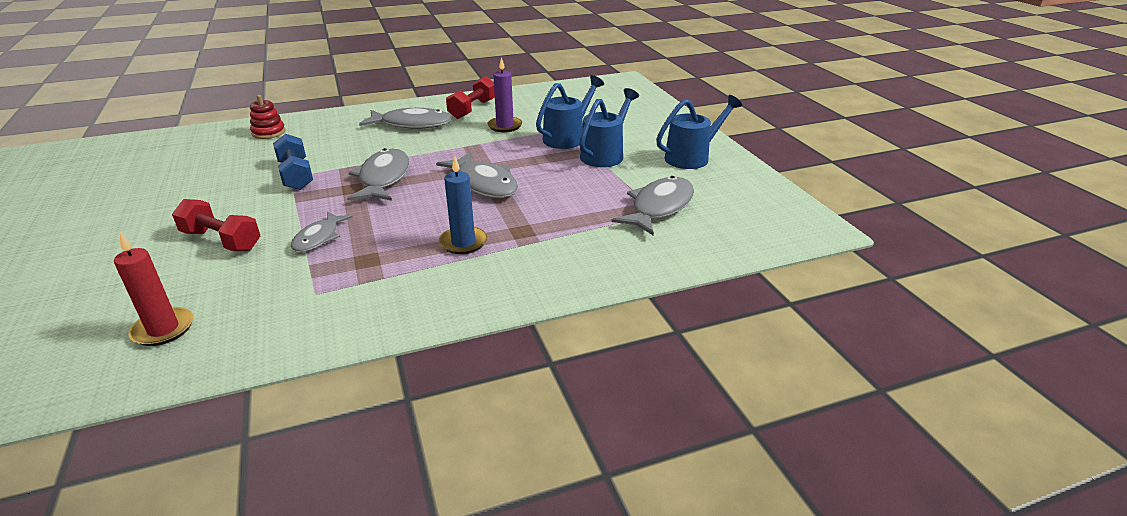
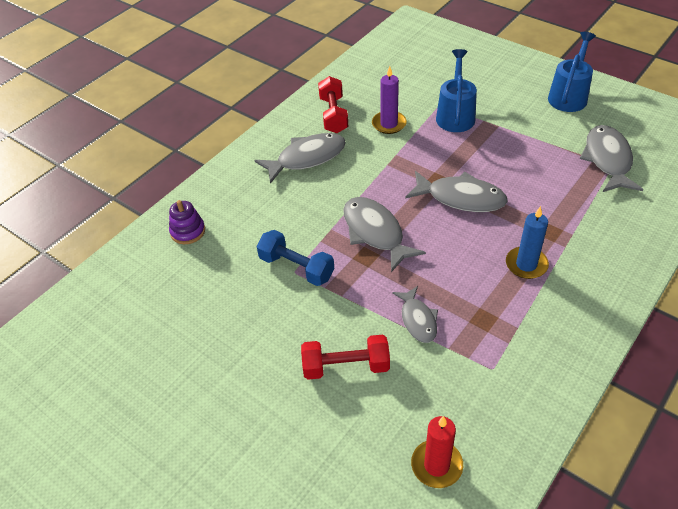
camera: 30 degrees left, 15 degrees up
(268, 132) = (188, 231): red stacking toy -> purple stacking toy
(605, 154) = (507, 121): blue watering can -> none

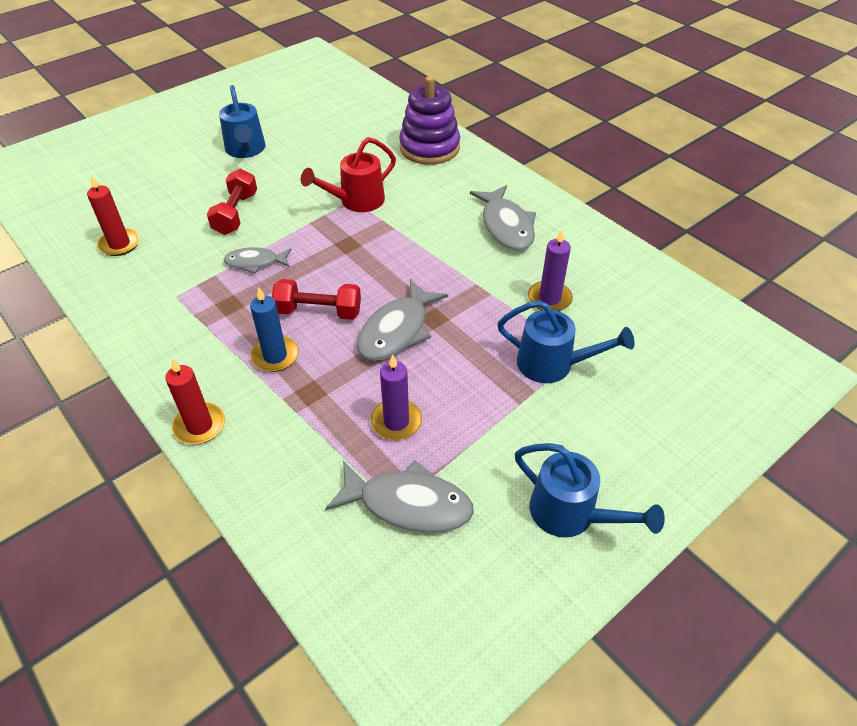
camera: 100 degrees right, 0 degrees up
(188, 231) = (429, 148): purple stacking toy -> purple stacking toy, size x1.89
(216, 404) = (246, 150): none -> blue watering can
(296, 267) = (356, 201): blue dumbbell -> red watering can
(333, 115) = (578, 256): red dumbbell -> red dumbbell (318, 312)
(375, 233) = (375, 255): grey fish -> none
(548, 179) = (396, 422): none -> purple candle
(620, 288) = (199, 426): none -> red candle

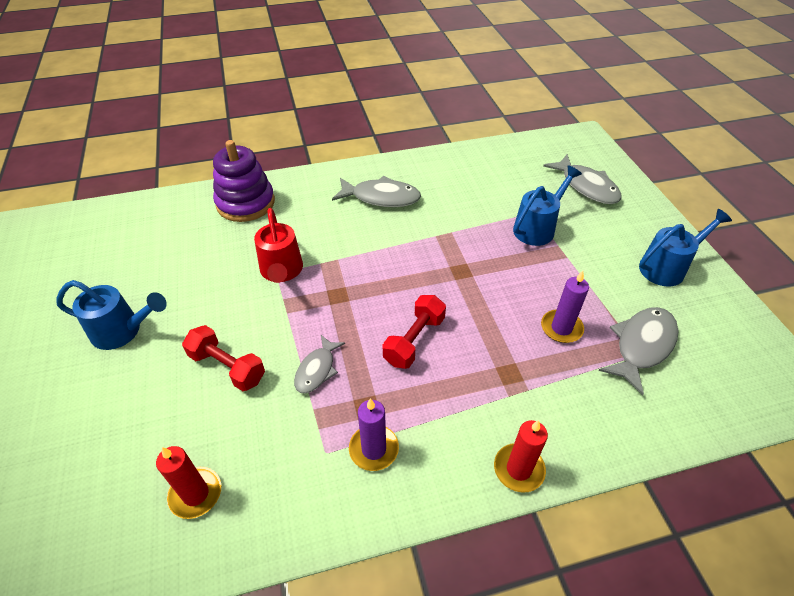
camera: 65 degrees left, 0 degrees up
(275, 356) = (455, 387): blue candle -> none
(397, 330) = (464, 296): grey fish -> grey fish (586, 186)
(549, 298) = (473, 206): purple candle -> purple candle (374, 449)

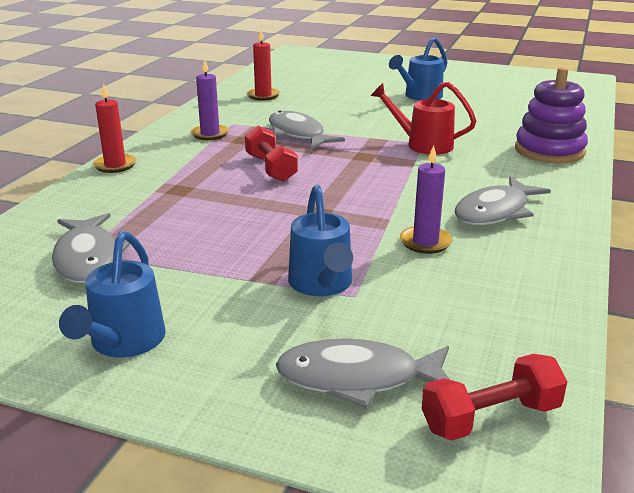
camera: 125 degrees right, 20 degrees down
(227, 367) = (342, 114): red dumbbell -> red dumbbell (491, 418)
(317, 370) = (298, 134): grey fish -> grey fish, size x1.62
(561, 328) = (176, 229): purple candle -> purple candle (425, 242)

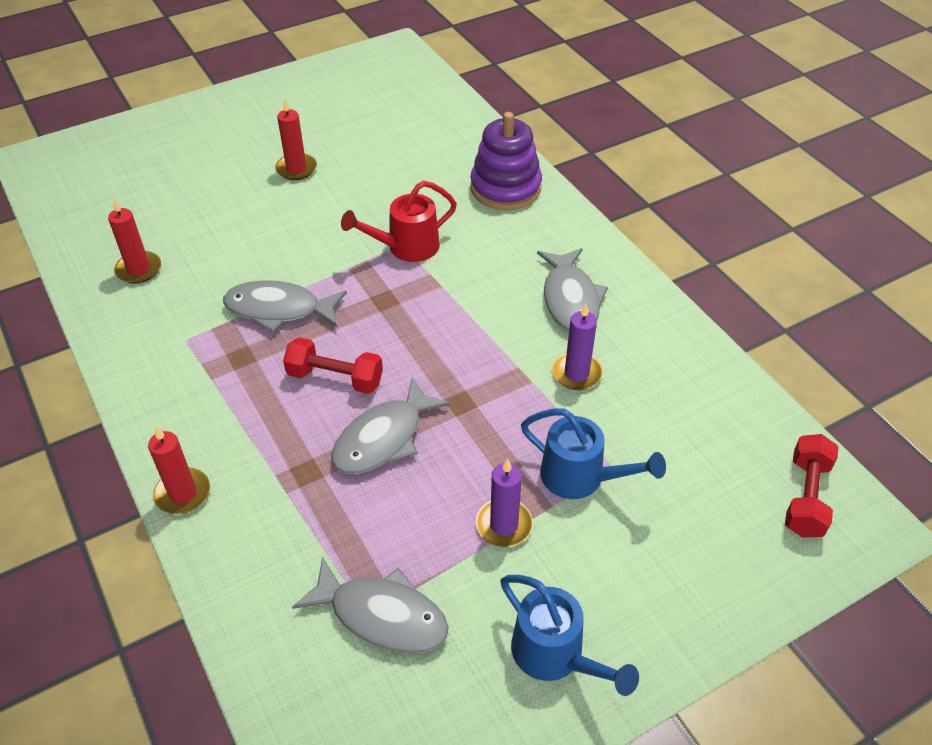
camera: 50 degrees left, 20 degrees up
(210, 134) = (193, 373): purple candle -> purple candle (504, 525)
(357, 378) = (716, 536): grey fish -> grey fish (383, 438)
(419, 96) = (296, 169): blue watering can -> red candle

